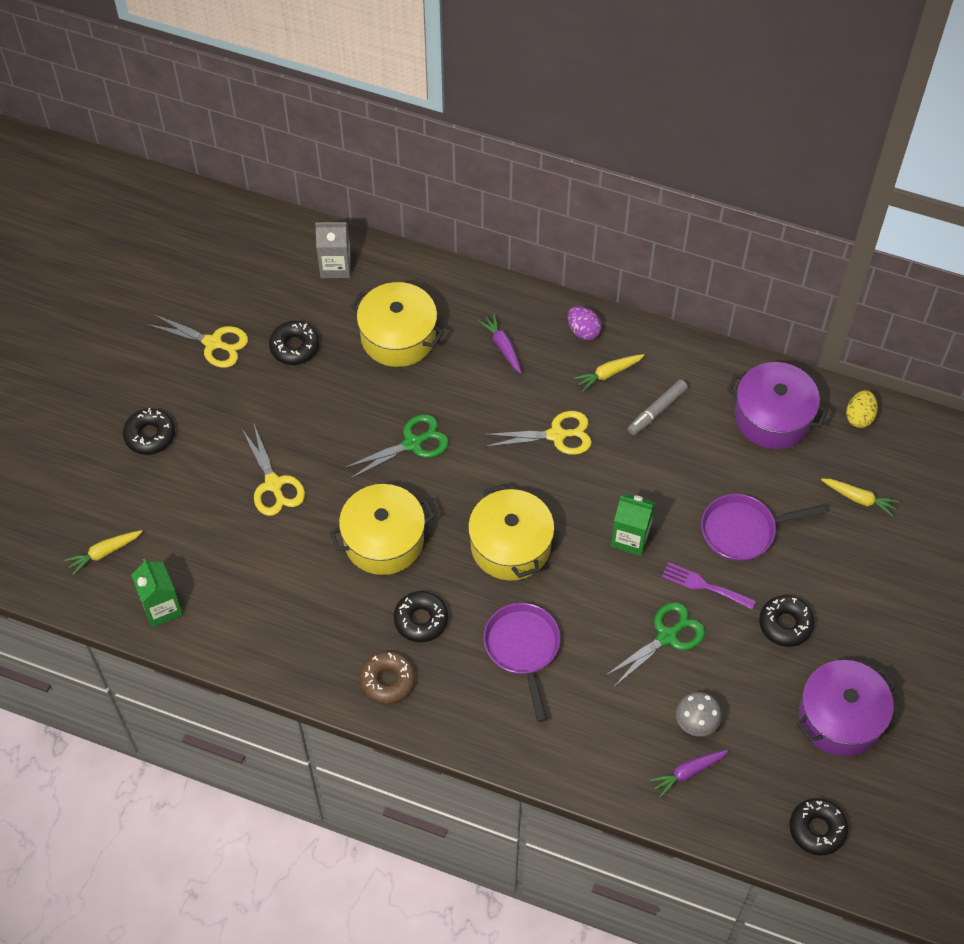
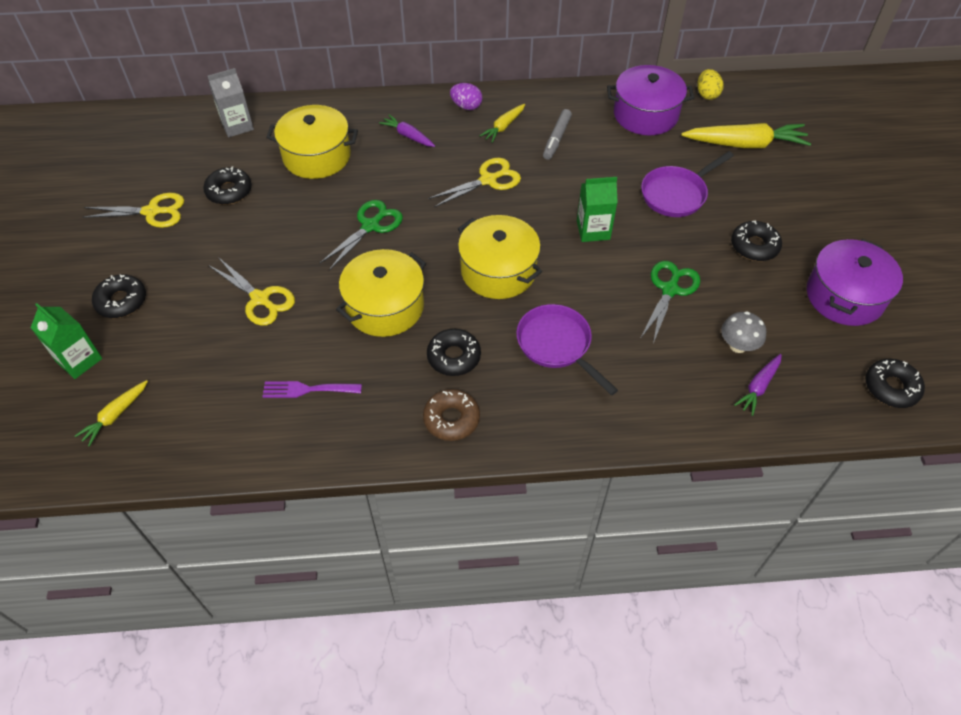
camera: 25 degrees left, 5 degrees down
(162, 607) = (196, 442): green carton -> green carton (79, 360)
(704, 585) = (673, 242): purple fork -> purple fork (307, 389)
(859, 499) = (745, 144): yellow carrot -> yellow carrot, size x1.86

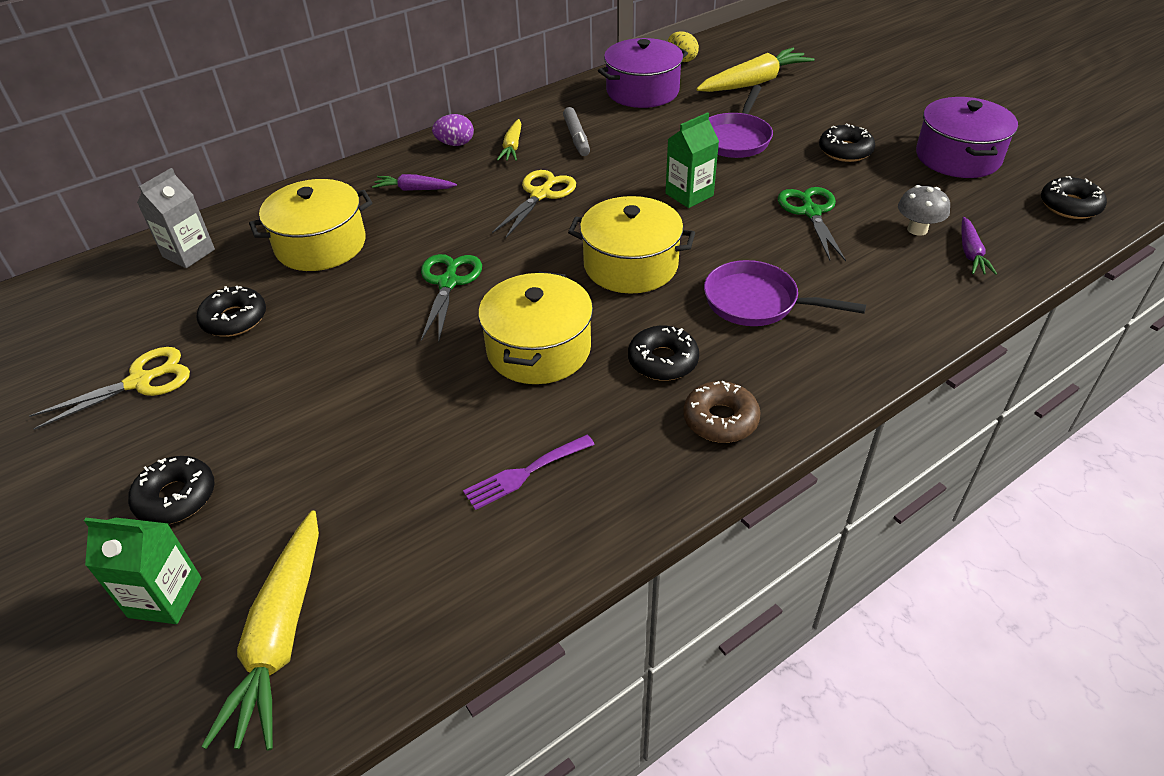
camera: 30 degrees left, 10 degrees down
(115, 415) = (281, 637): yellow carrot -> yellow carrot, size x1.86
(260, 299) = (376, 409): yellow scissors -> none

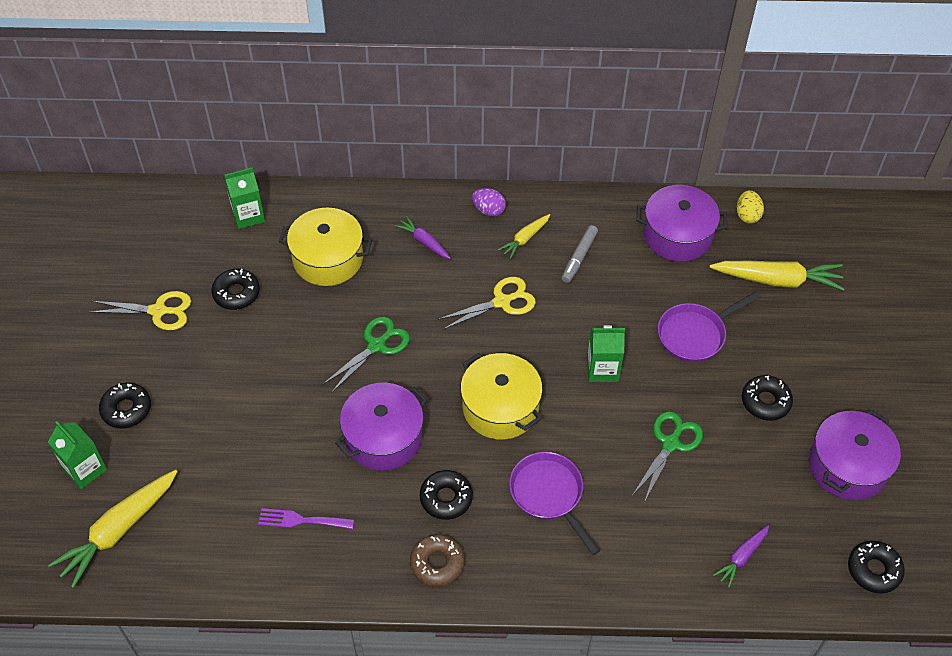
camera: 35 degrees right, 10 degrees up
(189, 253) = (248, 215): grey carton -> green carton
(539, 349) = (383, 437): yellow pot -> purple pot
(917, 229) = (729, 511): grey mushroom -> none

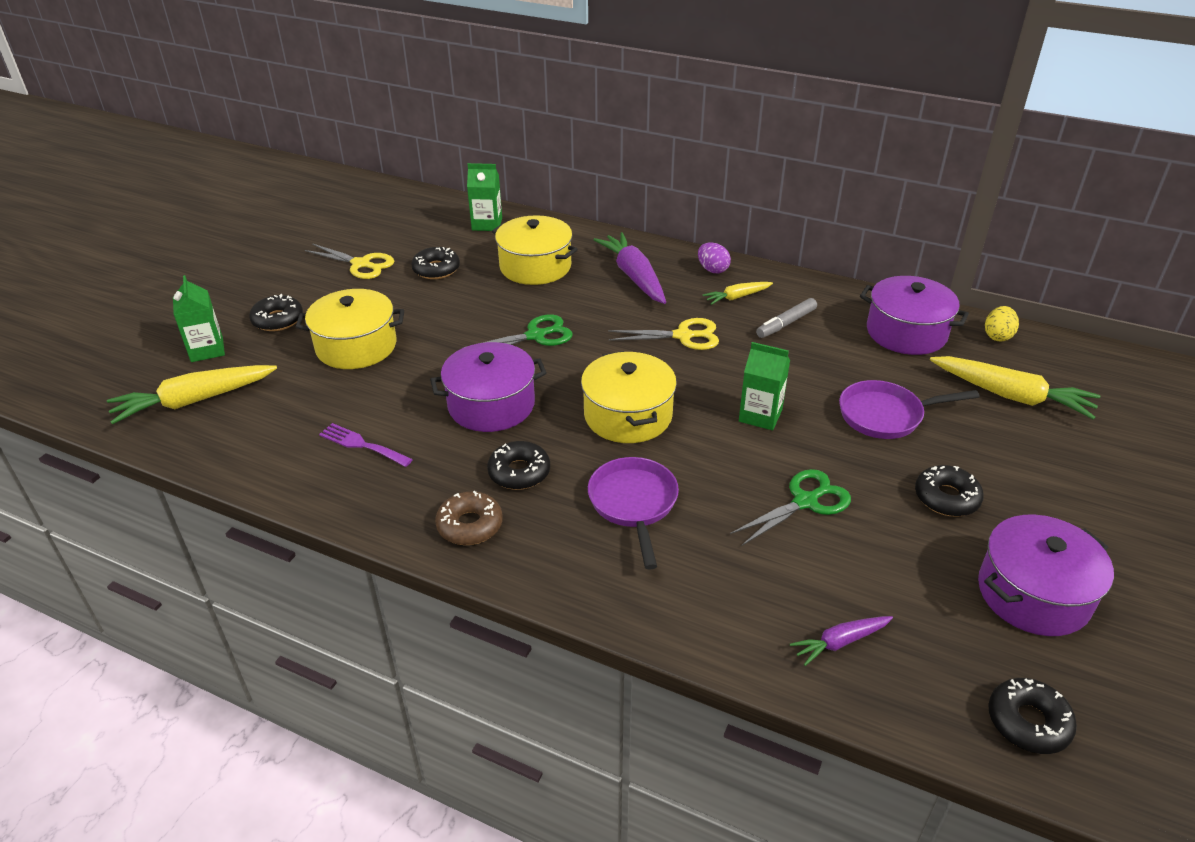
camera: 25 degrees right, 15 degrees down
(223, 415) = (356, 346): none -> yellow pot
(424, 242) = (634, 276): purple carrot -> purple carrot, size x1.86

